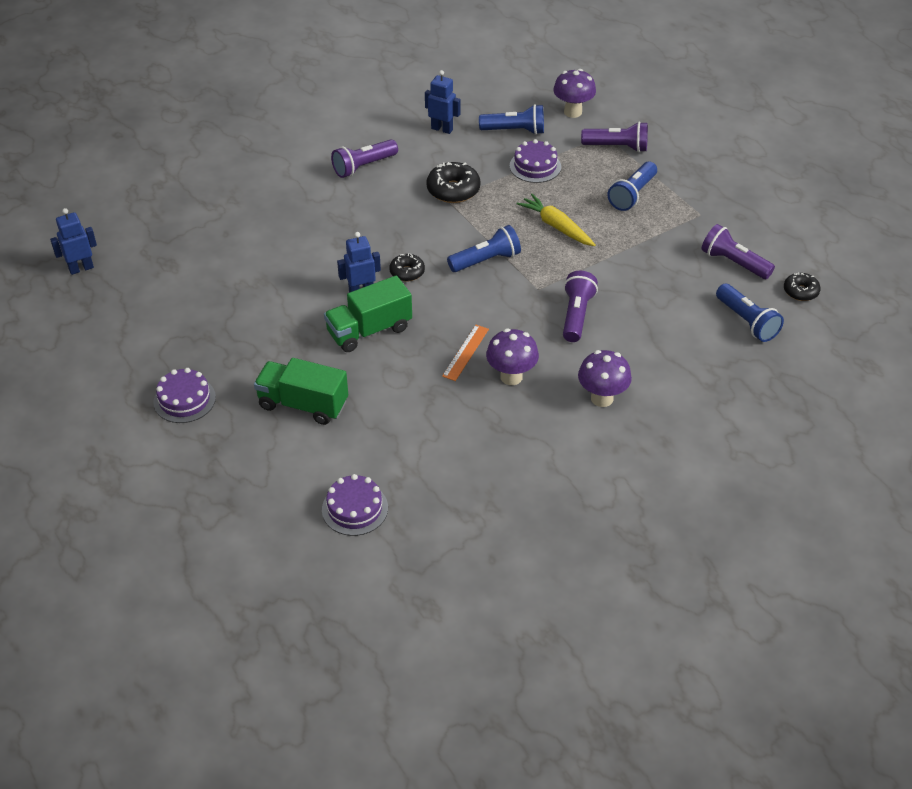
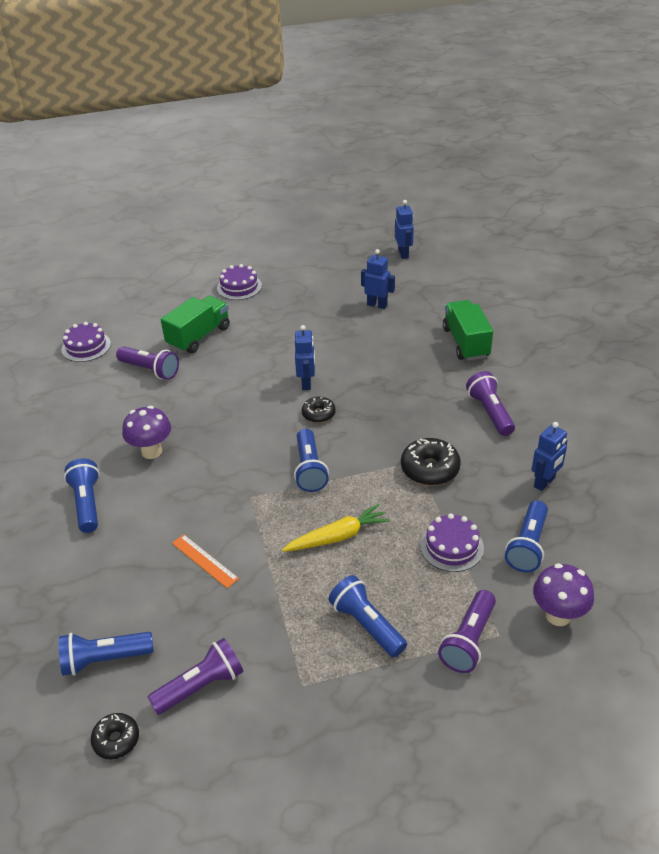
camera: 110 degrees right, 5 degrees down
(201, 269) = (377, 305): none -> blue robot
(369, 330) = (257, 380): green truck -> green truck (466, 343)
(465, 352) = (198, 430): orange ruler -> orange ruler (205, 560)
(576, 315) = (199, 515): purple flashlight -> purple flashlight (150, 370)
(602, 398) = (87, 504): purple mushroom -> blue flashlight

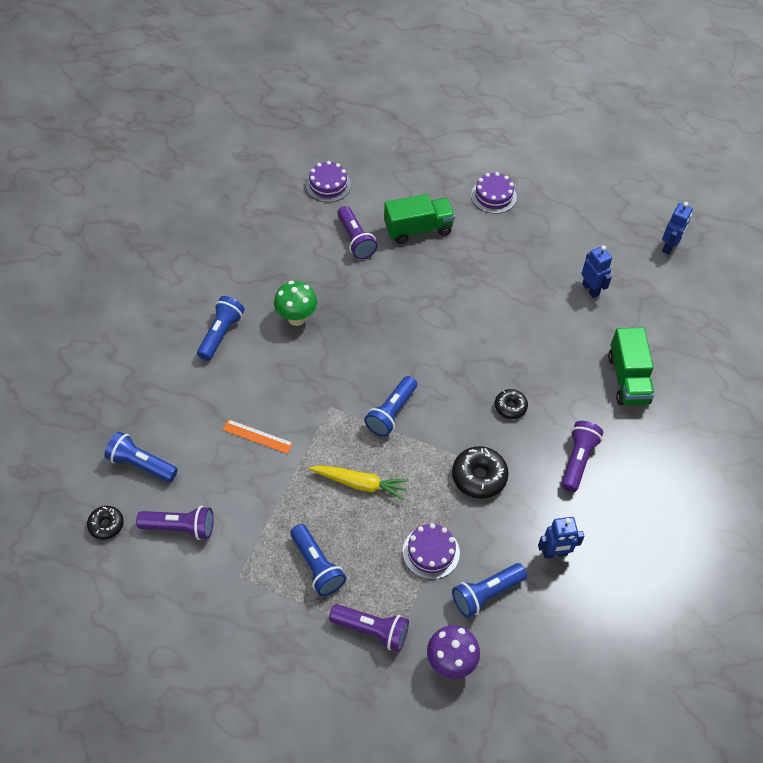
camera: 35 degrees right, 15 degrees up
(151, 451) = (296, 318): purple mushroom -> green mushroom
(205, 560) = (257, 436): orange ruler -> orange ruler turned 60 degrees counterclockwise
(306, 383) = (460, 331): blue robot -> none
(318, 414) = (442, 367): black donut -> black donut (510, 407)
(367, 625) = (317, 566): blue flashlight -> blue flashlight turned 150 degrees clockwise
(466, 343) = (628, 379): green truck -> green truck turned 150 degrees clockwise
(468, 640) = (371, 630): purple flashlight -> purple flashlight turned 135 degrees counterclockwise

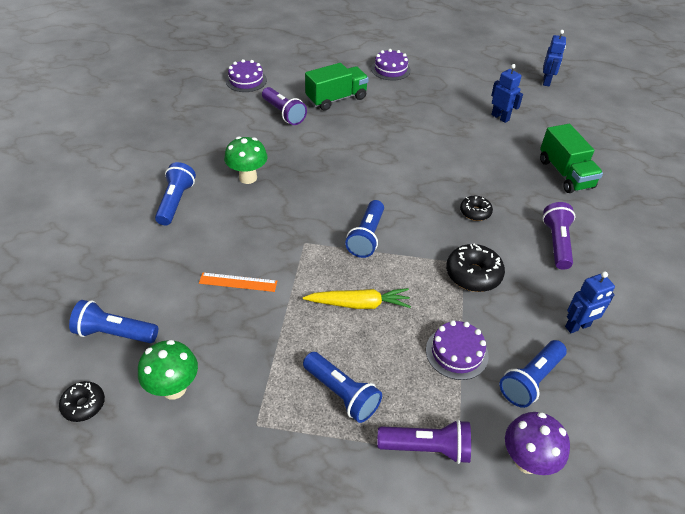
camera: 15 degrees left, 10 degrees down
(180, 527) = (174, 388): purple flashlight -> green mushroom

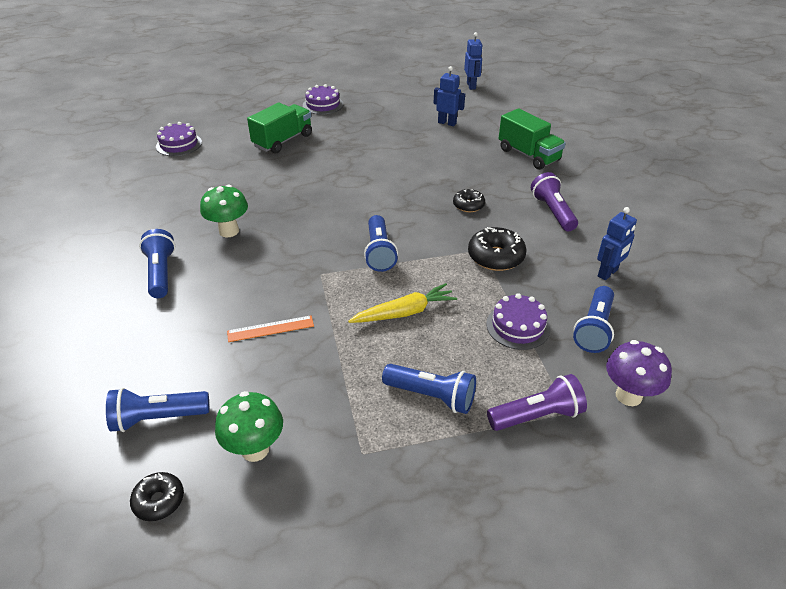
camera: 20 degrees left, 5 degrees down
(283, 113) = (235, 165): purple flashlight -> none

